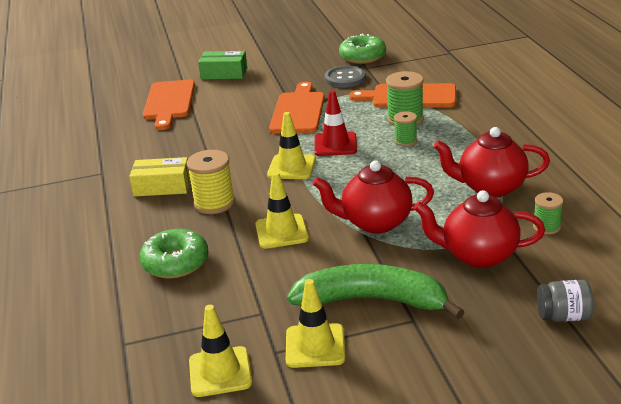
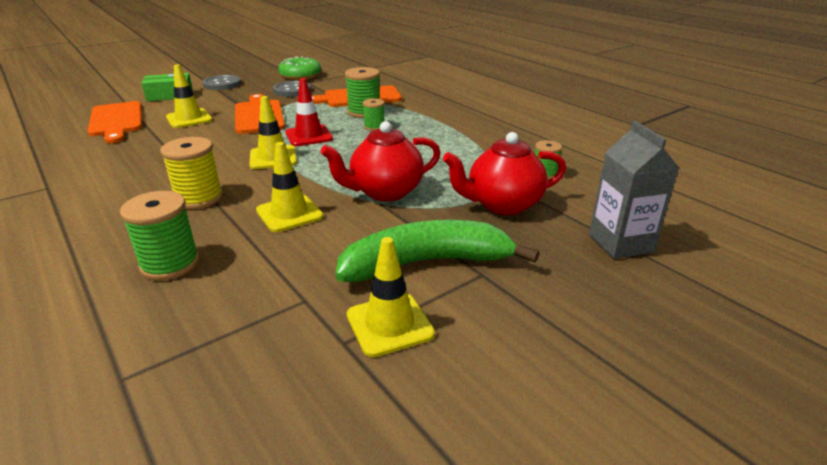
camera: 25 degrees left, 0 degrees up
(162, 186) = (129, 191): yellow box -> none
(175, 262) = (170, 264): green donut -> green spool
(220, 372) = (280, 385): yellow traffic cone -> yellow traffic cone (189, 119)
(278, 62) = (222, 84): none -> grey button
(490, 187) = (473, 151): red teapot -> none
(563, 316) = (620, 243): grey jar -> grey carton

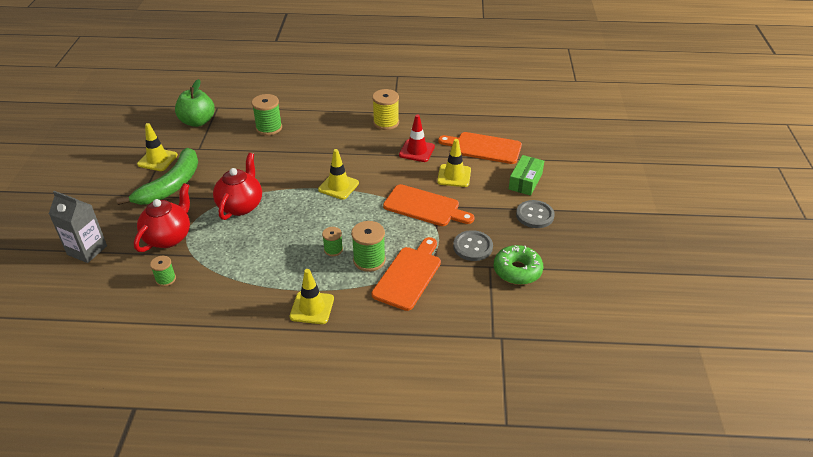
camera: 130 degrees right, 10 degrees up
(199, 198) = (319, 148): yellow spool -> yellow spool (386, 123)
(210, 366) = (197, 121): none -> green apple
(289, 213) = (265, 168): yellow traffic cone -> yellow traffic cone (312, 308)
(309, 136) = (355, 213): red traffic cone -> red traffic cone (416, 151)

